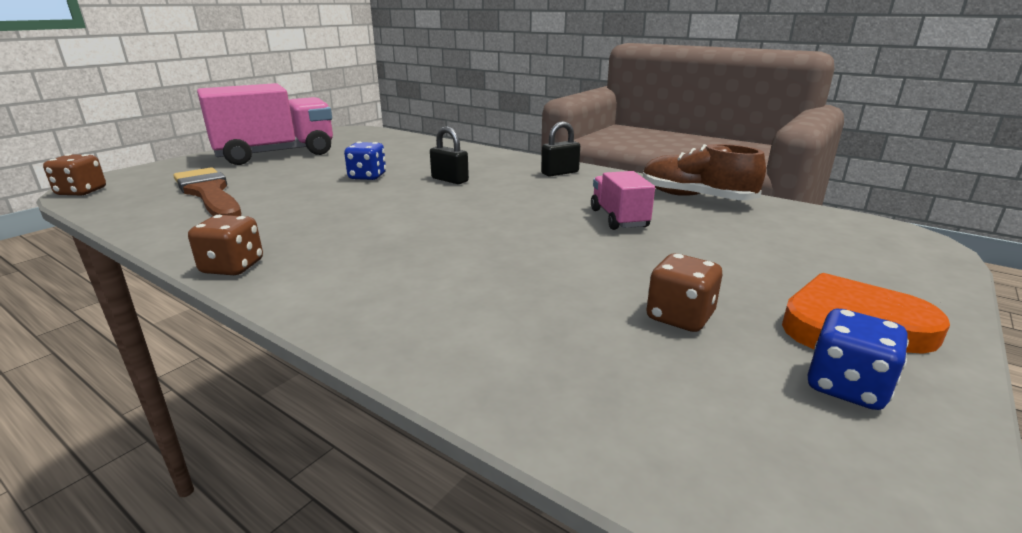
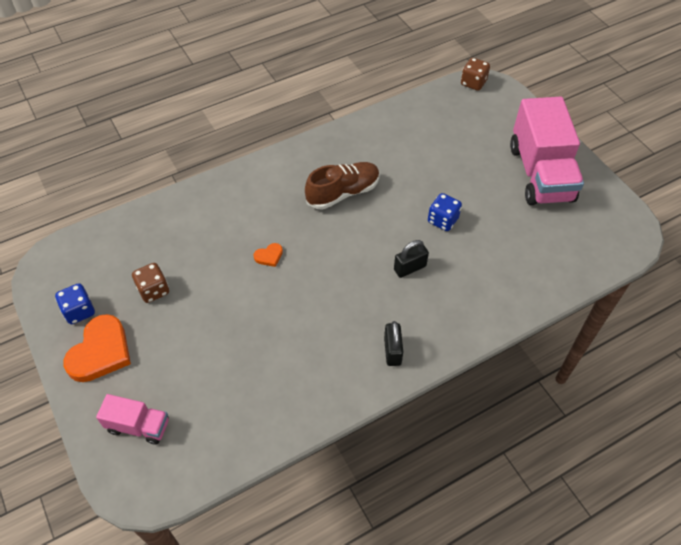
camera: 115 degrees right, 30 degrees up
(209, 193) = (441, 137): brown brush -> none
(232, 267) = (309, 147): brown dice -> none
(504, 245) = (269, 256): none -> orange heart
(618, 218) = (273, 334): pink truck -> pink truck (138, 426)
(695, 197) = (281, 413): brown shoe -> brown shoe (343, 193)

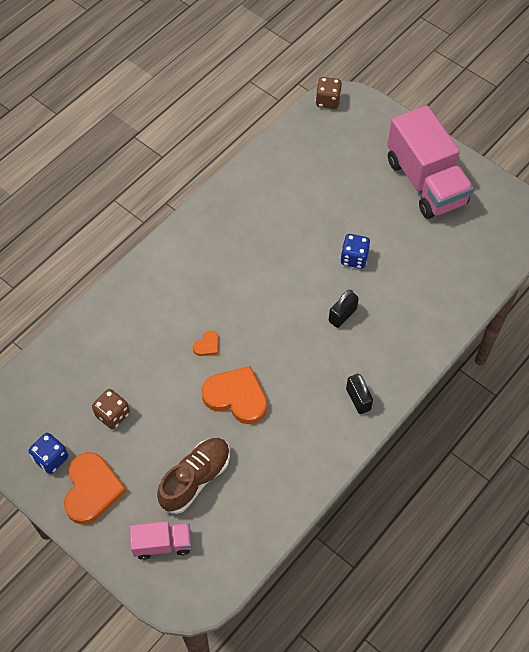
camera: 20 degrees left, 5 degrees up
(274, 311) = (236, 397): none -> orange heart
(343, 193) = (249, 259): brown shoe -> brown shoe (195, 479)

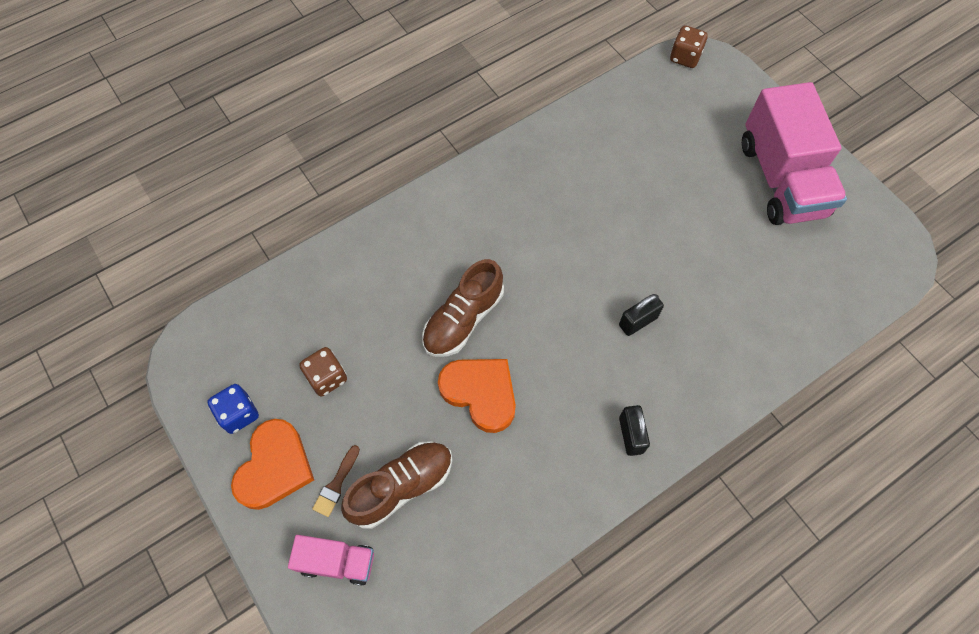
camera: 15 degrees right, 5 degrees up
(144, 490) = (336, 484): none -> brown brush
(207, 345) = (463, 319): orange heart -> brown shoe
(354, 258) = (670, 253): blue dice -> none

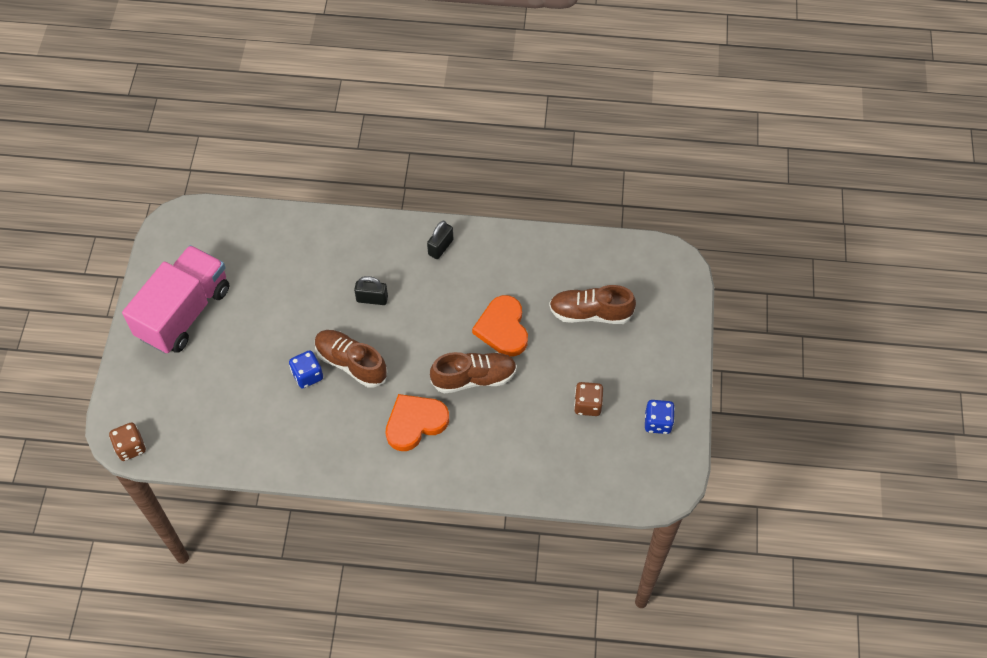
camera: 140 degrees left, 5 degrees down
(274, 467) = (656, 376): orange heart -> orange heart (415, 423)
(336, 484) = (626, 341): brown brush -> none
(337, 561) = (654, 302): pink truck -> none
(590, 246) = (351, 363): none -> brown shoe
(615, 207) = (307, 375): none -> blue dice

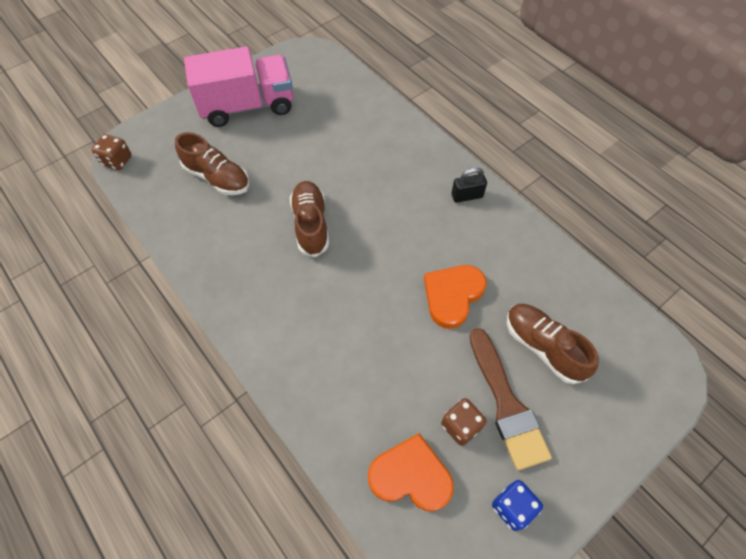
camera: 45 degrees right, 0 degrees up
(307, 375) = (272, 208): blue dice -> none
(372, 299) = (376, 192): black padlock -> none
(415, 423) = (305, 309): orange heart -> orange heart (411, 476)
(474, 378) = (387, 314): brown shoe -> brown shoe (217, 178)
(601, 368) = (506, 403): none -> brown brush

